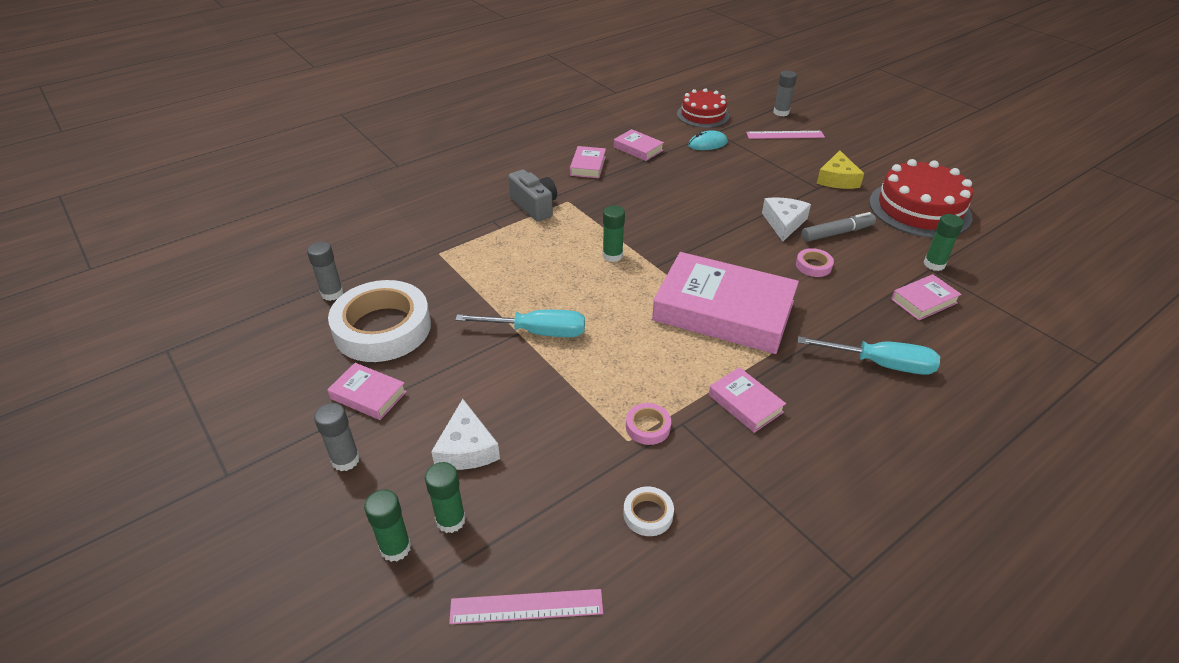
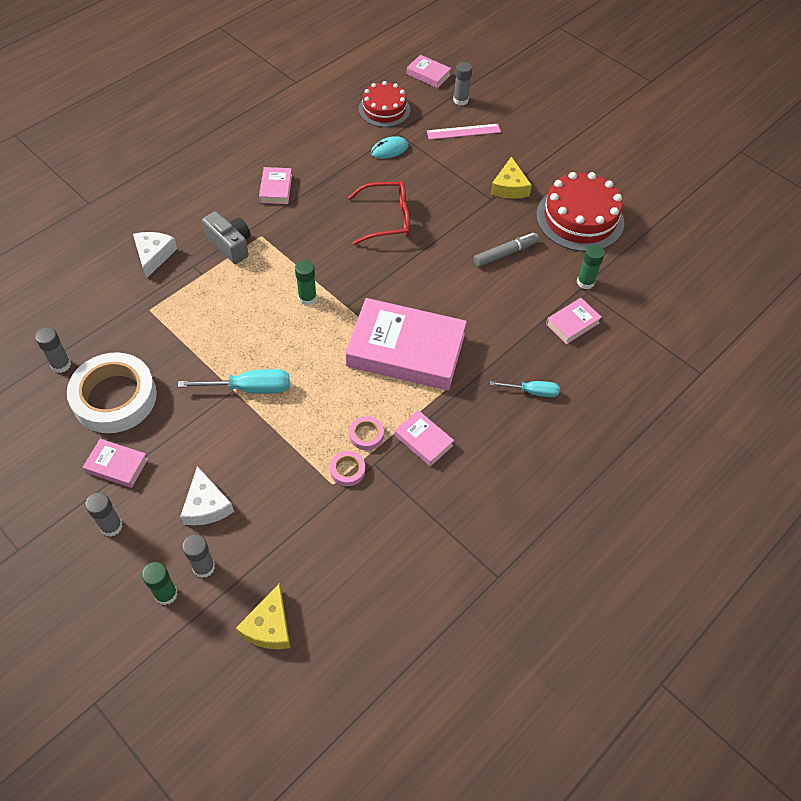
camera: 10 degrees left, 15 degrees up
(450, 520) = (204, 567): green glue stick -> grey glue stick
(526, 607) = (269, 626): pink ruler -> yellow cheese
(638, 149) = (323, 162): pink book -> pink book (428, 74)
(648, 514) = (351, 545): white tape -> none
(704, 196) = (387, 219): none -> red glasses
(783, 223) = (459, 245): white cheese -> white cheese (153, 255)
(813, 266) = (483, 293): pink tape -> pink tape (366, 435)
(882, 364) = (532, 392): turquoise screwdriver -> turquoise screwdriver, size x0.64

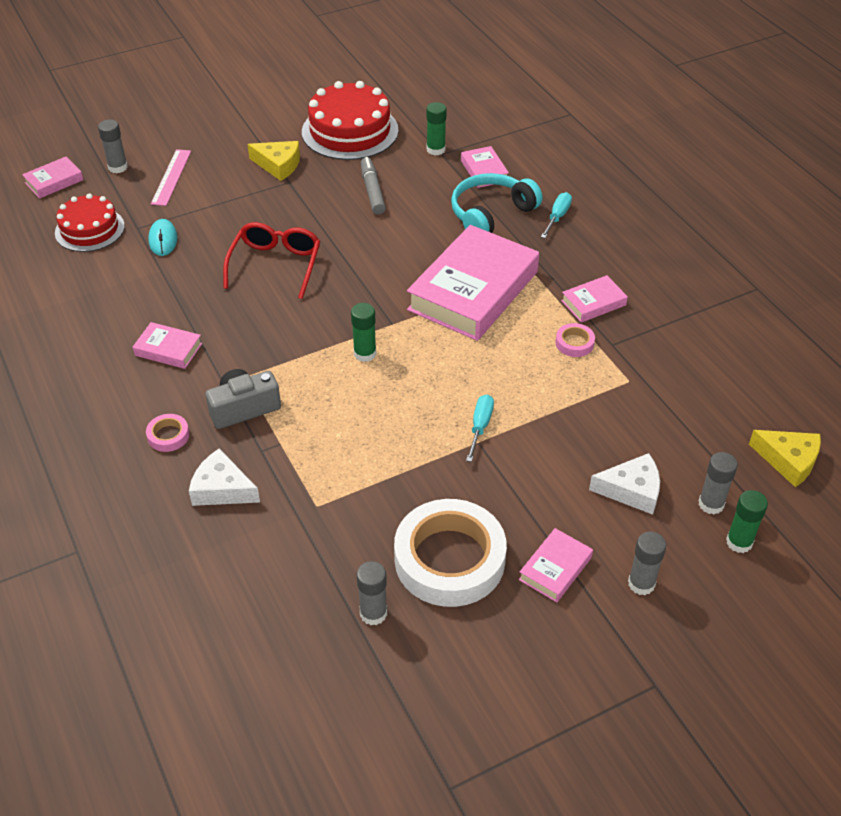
camera: 70 degrees left, 10 degrees down
(250, 388) = (480, 426): turquoise screwdriver -> turquoise screwdriver, size x0.64
(347, 470) = (615, 366): pink tape -> pink tape (168, 436)
(513, 341) = (490, 214): none -> turquoise headphones

